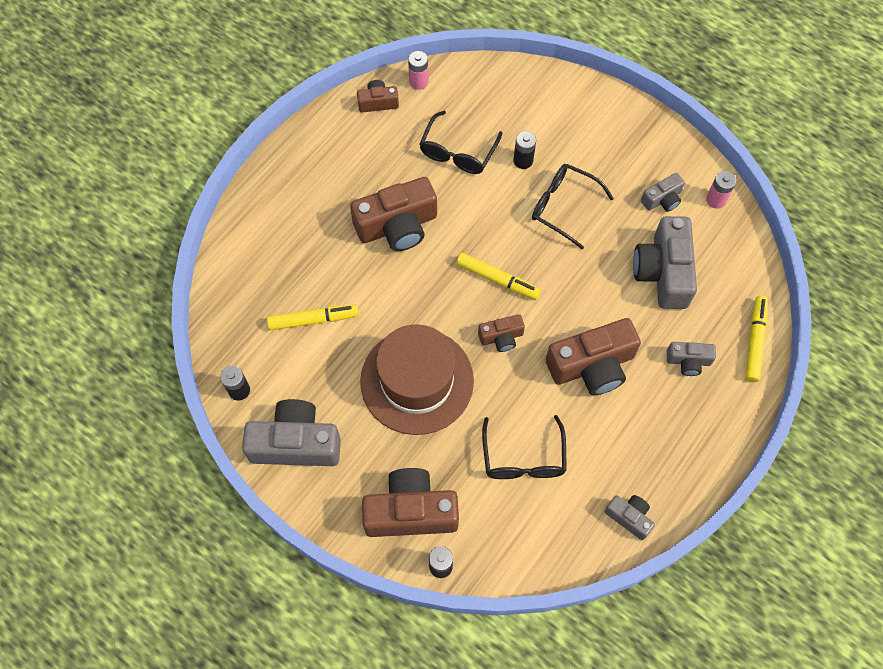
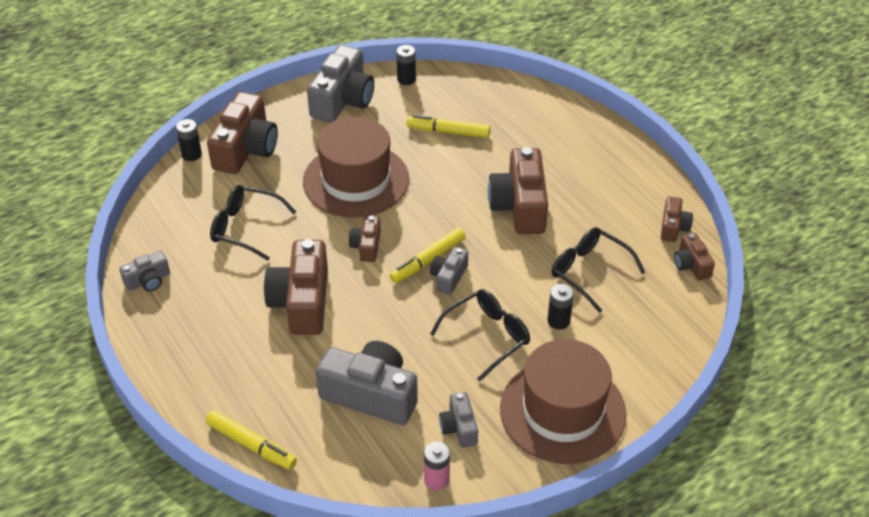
camera: 110 degrees right, 20 degrees down
(313, 319) = (448, 132): yellow marker -> yellow marker turned 90 degrees clockwise
(418, 82) = (691, 265): pink battery -> brown camera
(612, 135) = (562, 411): none -> brown hat
(688, 361) = (263, 378): grey camera -> grey camera (449, 277)

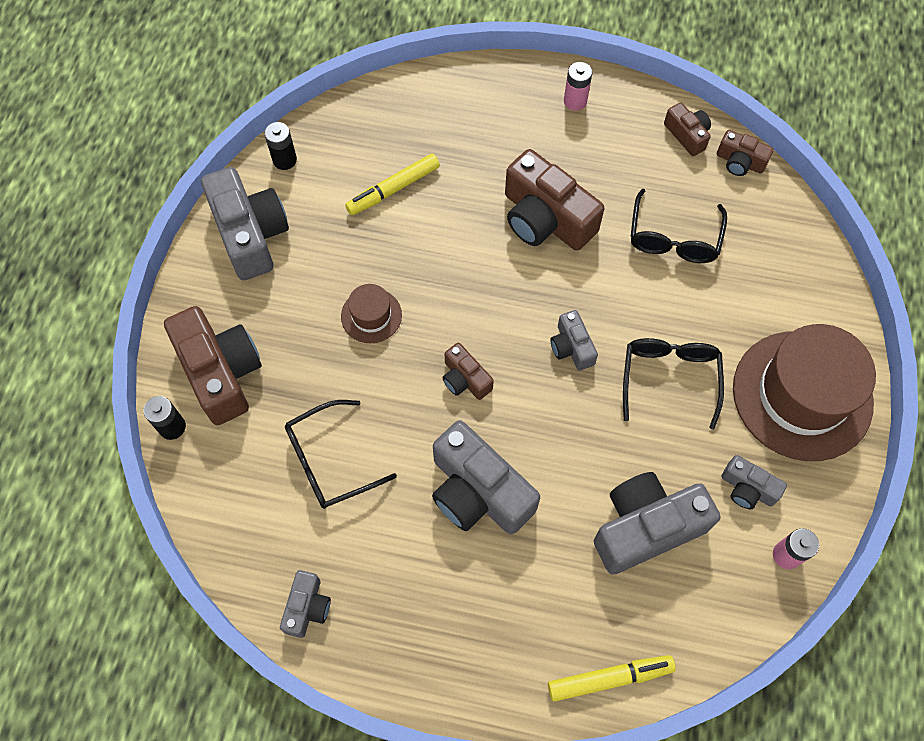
camera: 45 degrees left, 20 degrees up
(302, 302) = (478, 491): brown camera -> grey camera
(356, 180) = (371, 315): brown hat -> brown hat, size x0.45
(428, 260) = (535, 346): yellow marker -> none
(558, 321) = (704, 310): black battery -> none
(589, 271) = (673, 238): black glasses -> black glasses turned 75 degrees counterclockwise
(620, 162) = (575, 101): none -> pink battery

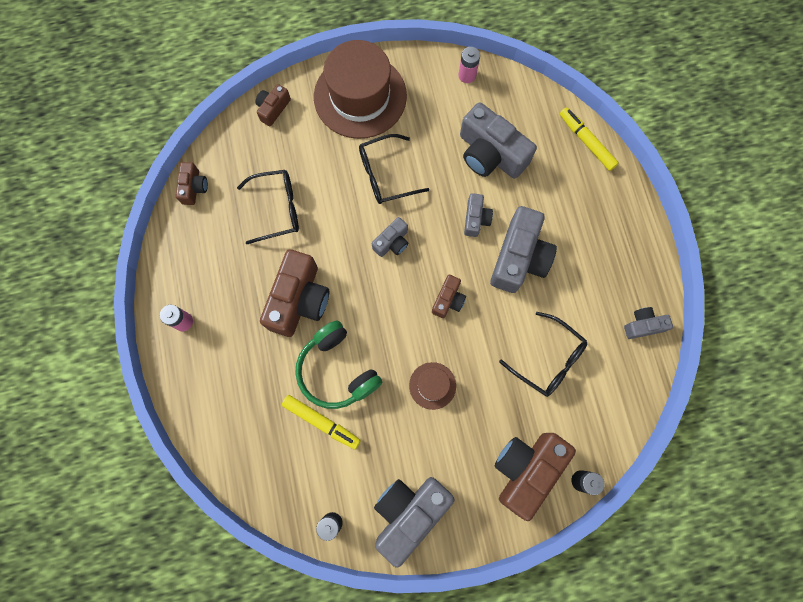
camera: 115 degrees left, 10 degrees up
(442, 226) = (337, 370): none -> green headphones
(687, 135) = (184, 230): brown camera -> brown camera (273, 109)
(747, 488) = (437, 107): grey camera -> grey camera (475, 219)

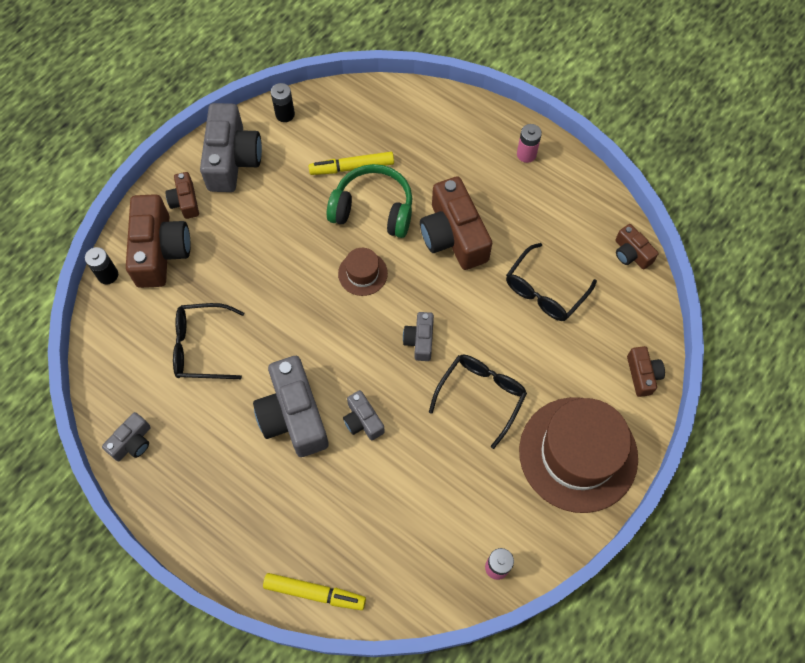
camera: 140 degrees right, 10 degrees down
(432, 385) = (286, 254): brown hat -> brown hat (362, 273)
(448, 300) = (328, 330): brown camera -> brown camera (185, 201)
(490, 154) = (401, 498): grey camera -> none

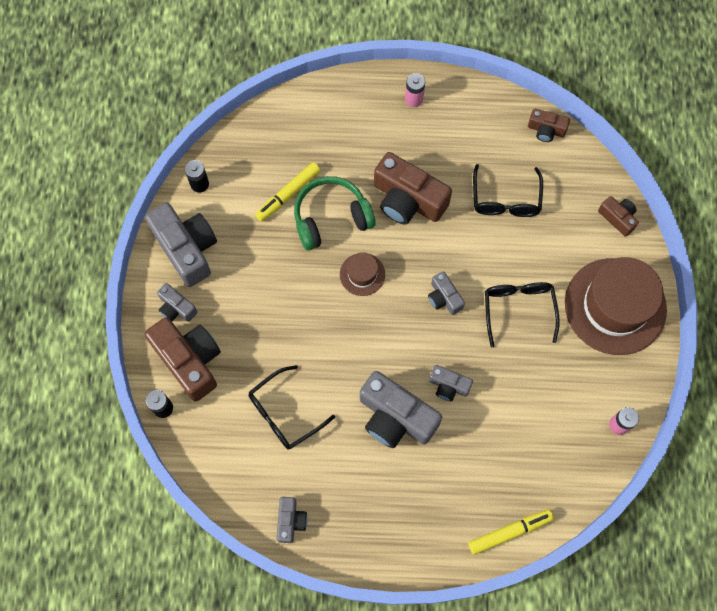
camera: 35 degrees left, 5 degrees up
(185, 201) = (176, 308): brown camera -> grey camera

